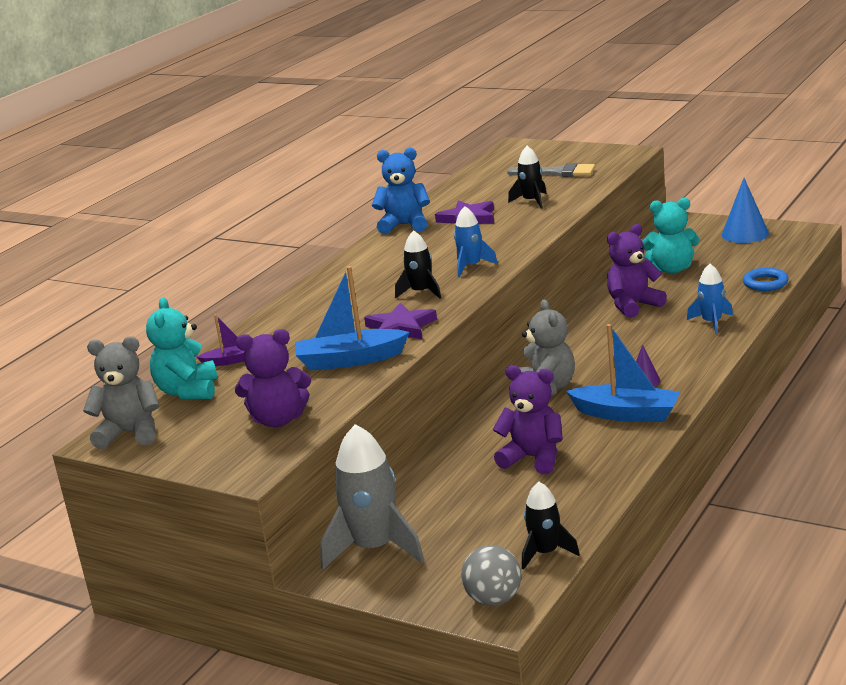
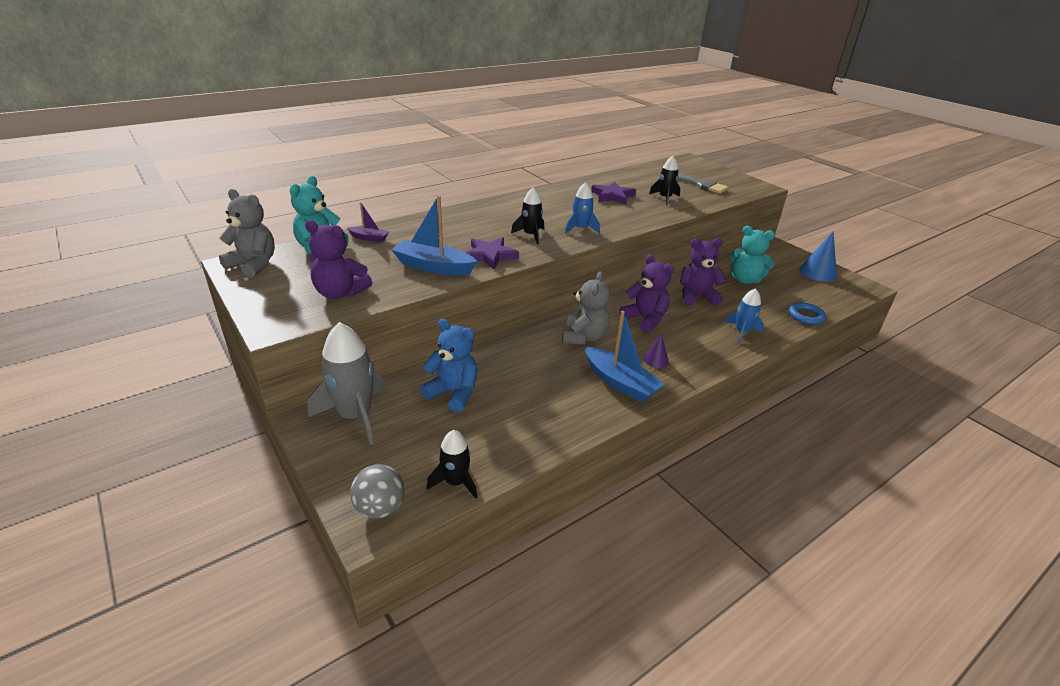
camera: 20 degrees right, 10 degrees up
(404, 225) = (570, 187): blue teddy bear -> blue teddy bear (453, 393)
(533, 458) = (525, 390): purple teddy bear -> purple teddy bear (645, 319)

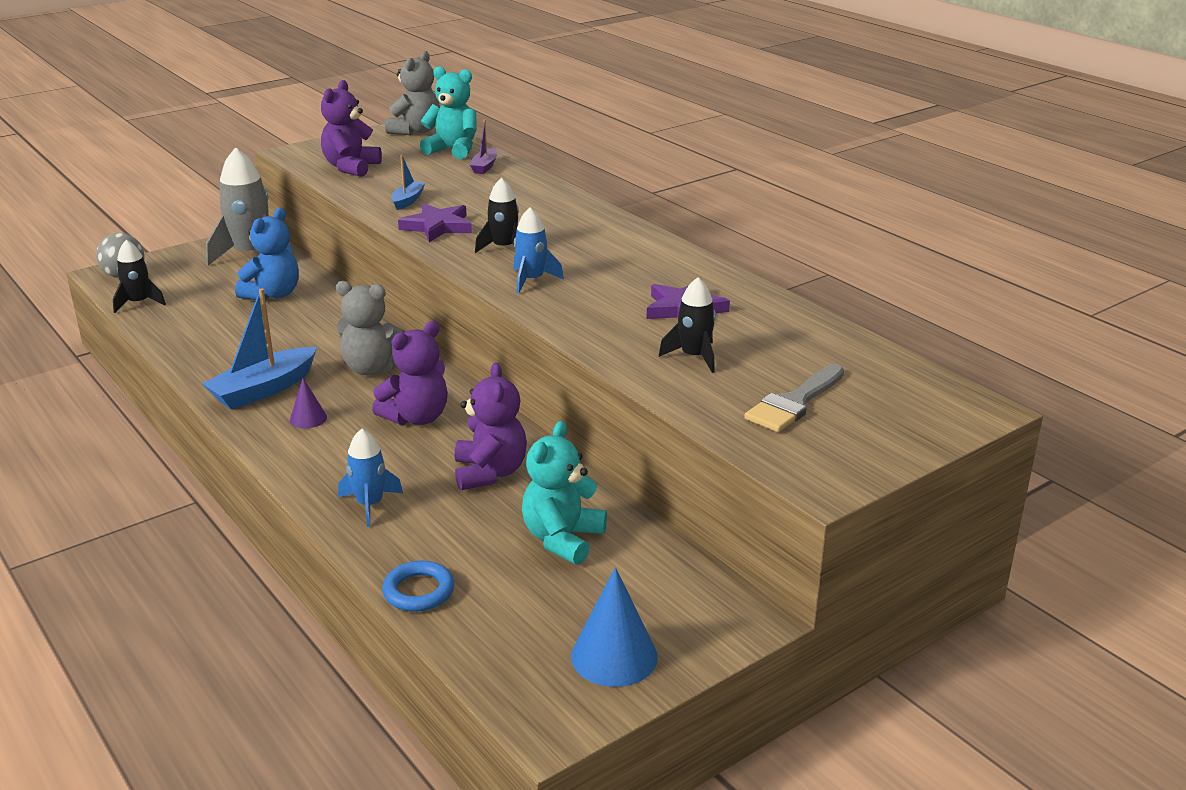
camera: 90 degrees right, 5 degrees down
(433, 267) = (408, 201): blue boat -> blue boat, size x0.53

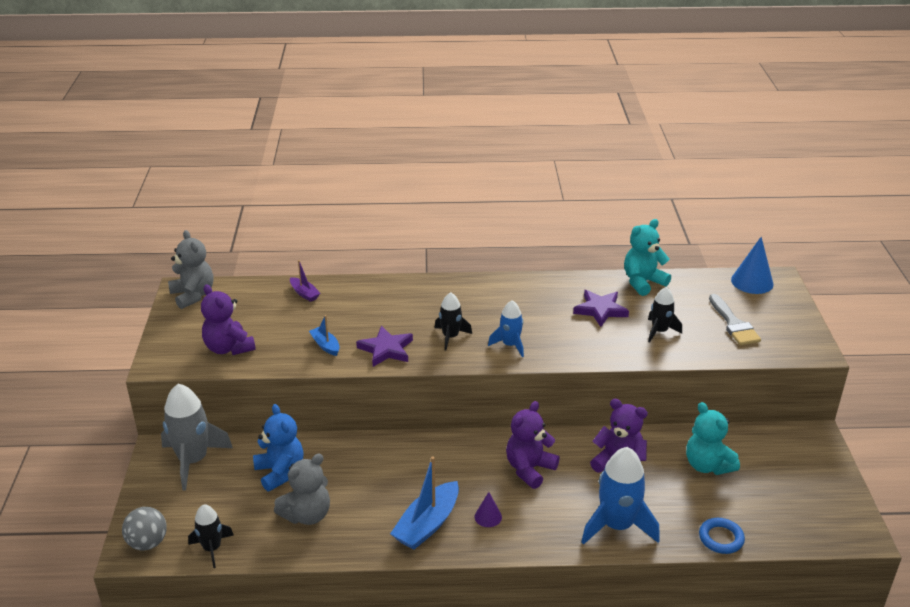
camera: 55 degrees left, 5 degrees up
(263, 389) = (427, 524): blue boat -> blue boat turned 45 degrees clockwise
(369, 505) = (617, 526): blue rocket -> blue rocket, size x1.75
(372, 368) = (446, 464): grey teddy bear -> grey teddy bear (307, 515)
(416, 417) = (529, 469): purple teddy bear -> purple teddy bear turned 135 degrees counterclockwise
(453, 150) = (255, 294): turquoise teddy bear -> turquoise teddy bear (643, 282)
(614, 656) = (820, 491): blue cone -> blue cone (752, 282)

